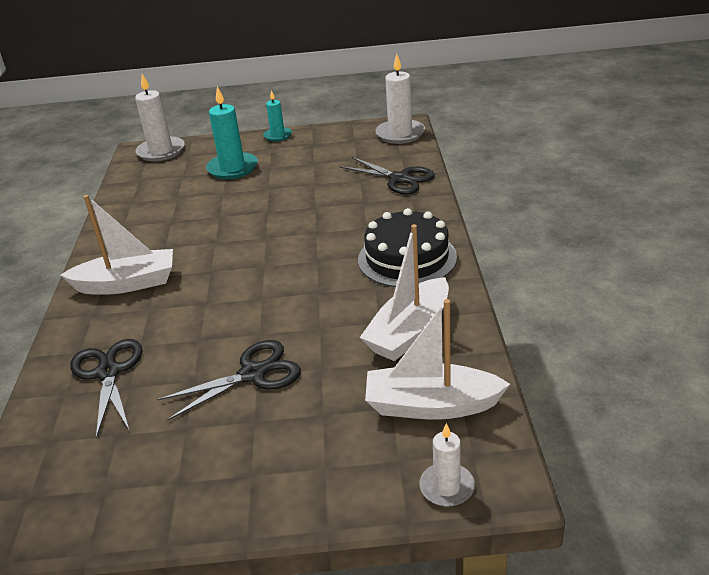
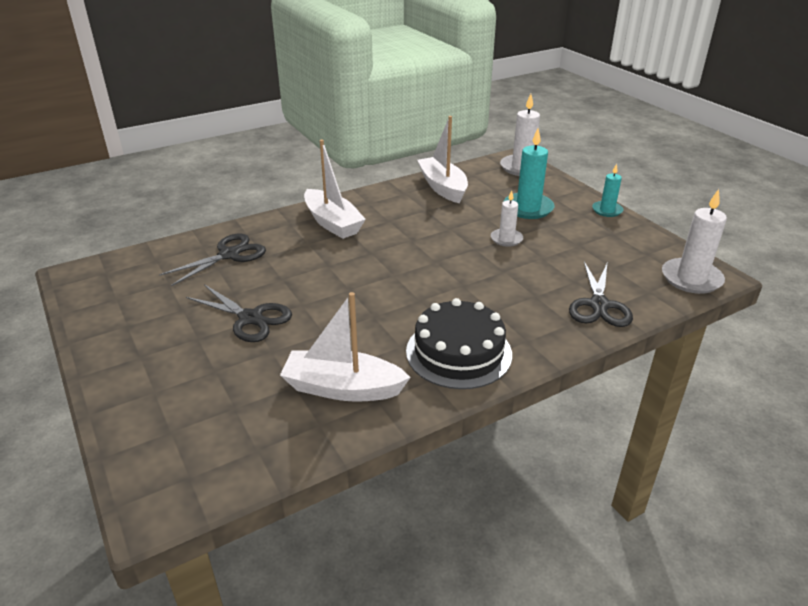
camera: 60 degrees right, 0 degrees up
(431, 405) = (244, 432): white boat -> white boat (443, 187)
(447, 487) = (143, 471): white candle -> white candle (506, 239)

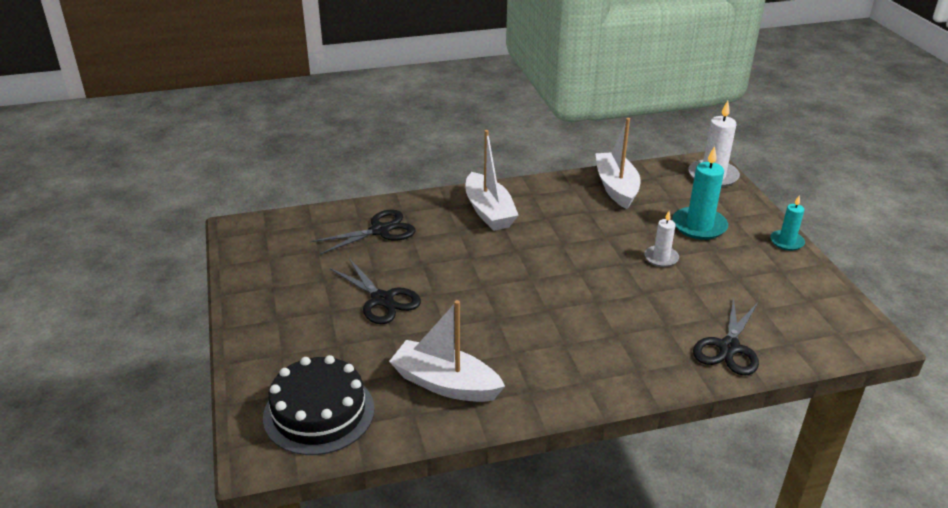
camera: 15 degrees right, 0 degrees up
(458, 352) = (565, 370): black cake -> black cake (319, 412)
(691, 278) = (845, 336): white candle -> none

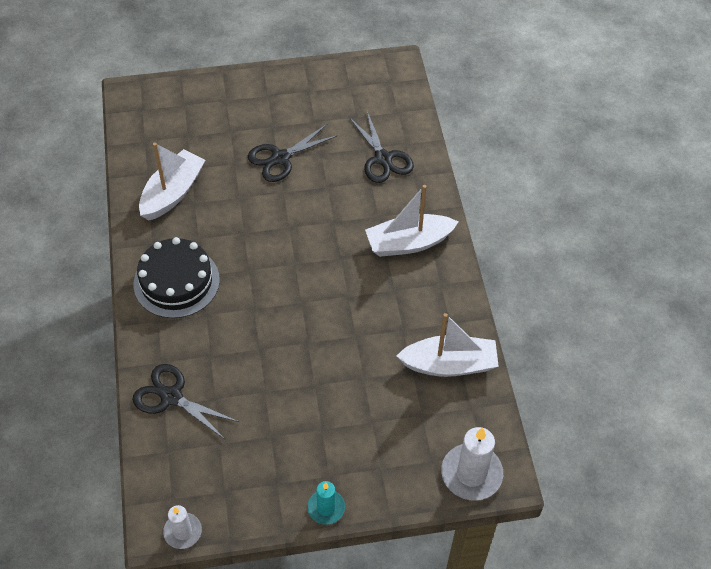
camera: 95 degrees right, 20 degrees up
(319, 412) = (160, 122): black cake -> black cake (176, 282)
(661, 258) = (312, 376): white candle -> white candle (183, 532)
(699, 226) = (366, 428): turquoise candle -> none

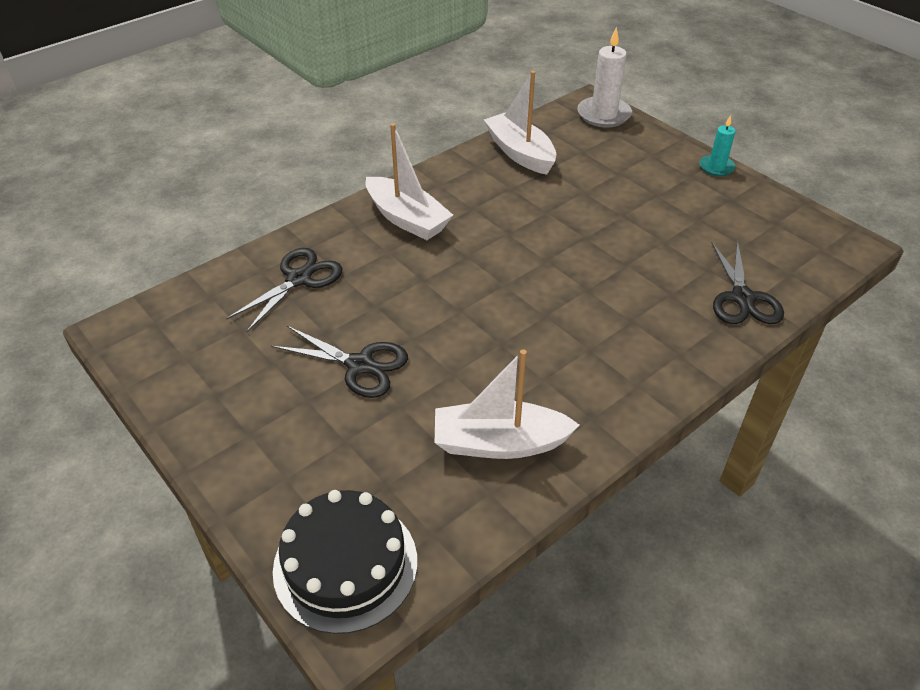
camera: 120 degrees left, 10 degrees down
(176, 282) = (619, 365): black cake -> black cake (345, 564)
(183, 532) = (836, 230): white candle -> none

